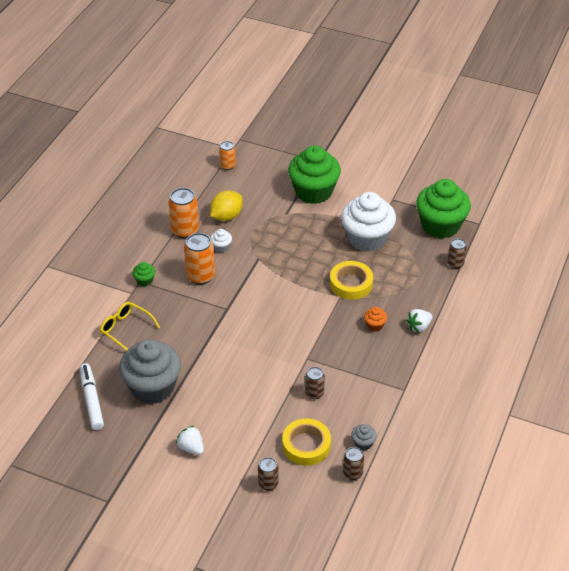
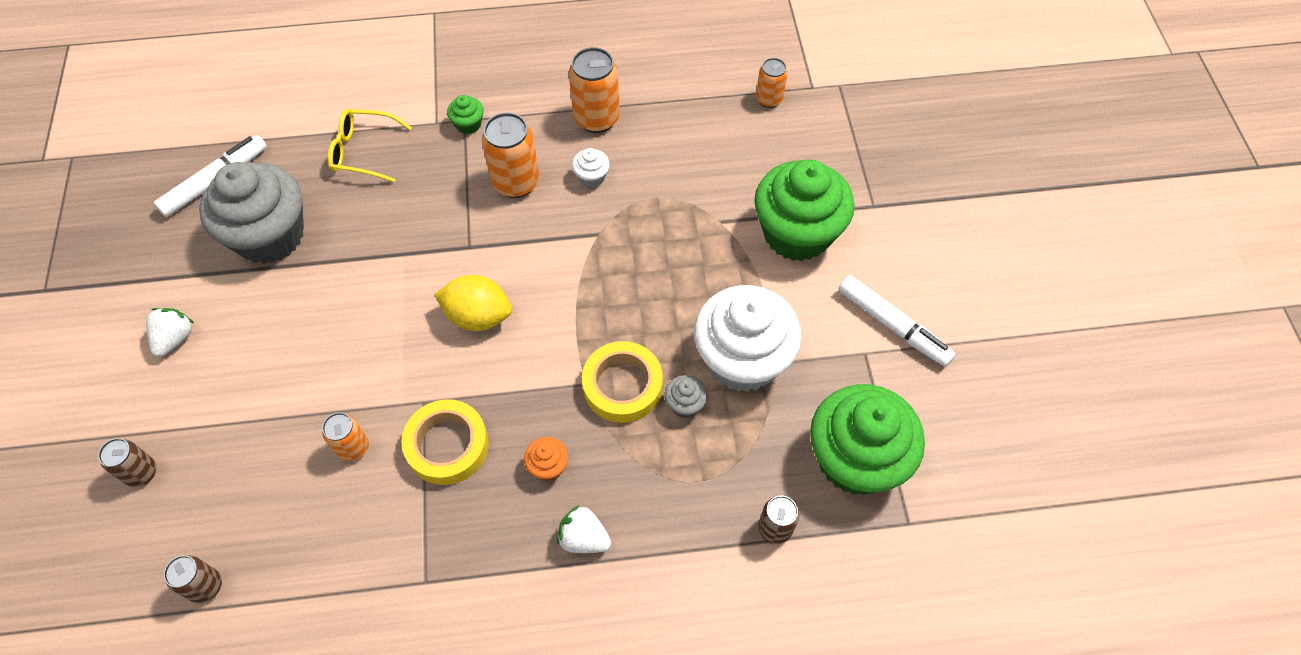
camera: 60 degrees right, 15 degrees up
(126, 329) = (363, 151): yellow glasses -> yellow glasses turned 90 degrees counterclockwise
(226, 216) = (660, 151): yellow lemon -> yellow lemon (478, 316)
(306, 445) = (239, 489): yellow tape -> yellow tape (447, 445)
(314, 393) = (353, 448): brown can -> orange can
(363, 443) = (277, 572): grey cupcake -> grey cupcake (685, 404)
(385, 184) = (893, 325): none -> white marker

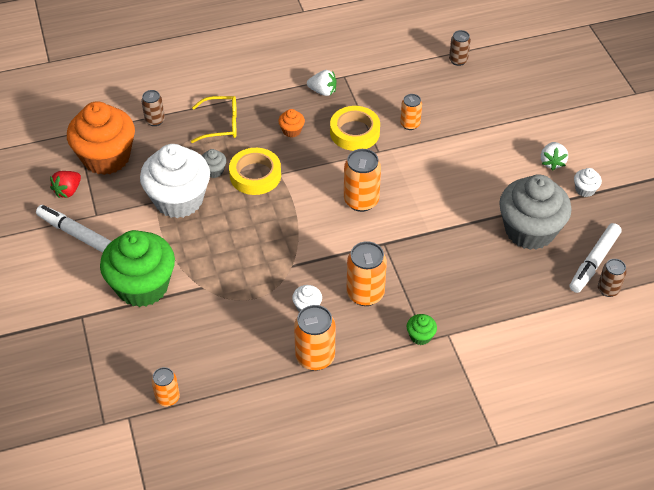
camera: 170 degrees right, 10 degrees down
(142, 473) = (524, 98): brown can -> brown can (608, 289)
(158, 285) = (585, 190): none -> white cupcake
(363, 151) = (495, 301): yellow glasses -> yellow glasses (221, 124)
(478, 316) = (361, 201): yellow lemon -> orange can
(583, 538) = (263, 103): white strawberry -> white strawberry (323, 91)
(855, 459) = (106, 157): green cupcake -> orange cupcake
(911, 402) = (68, 191): none -> red strawberry

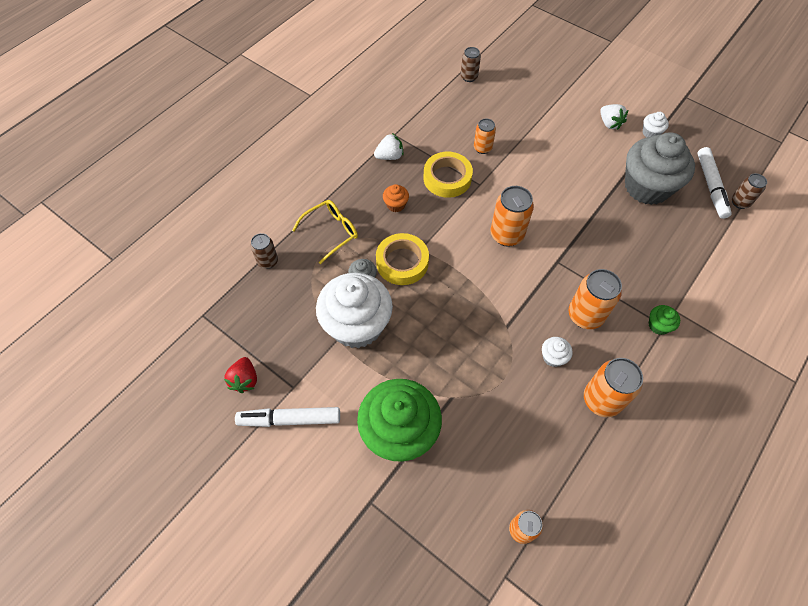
camera: 35 degrees left, 10 degrees up
(106, 157) = (253, 324): orange cupcake -> none

